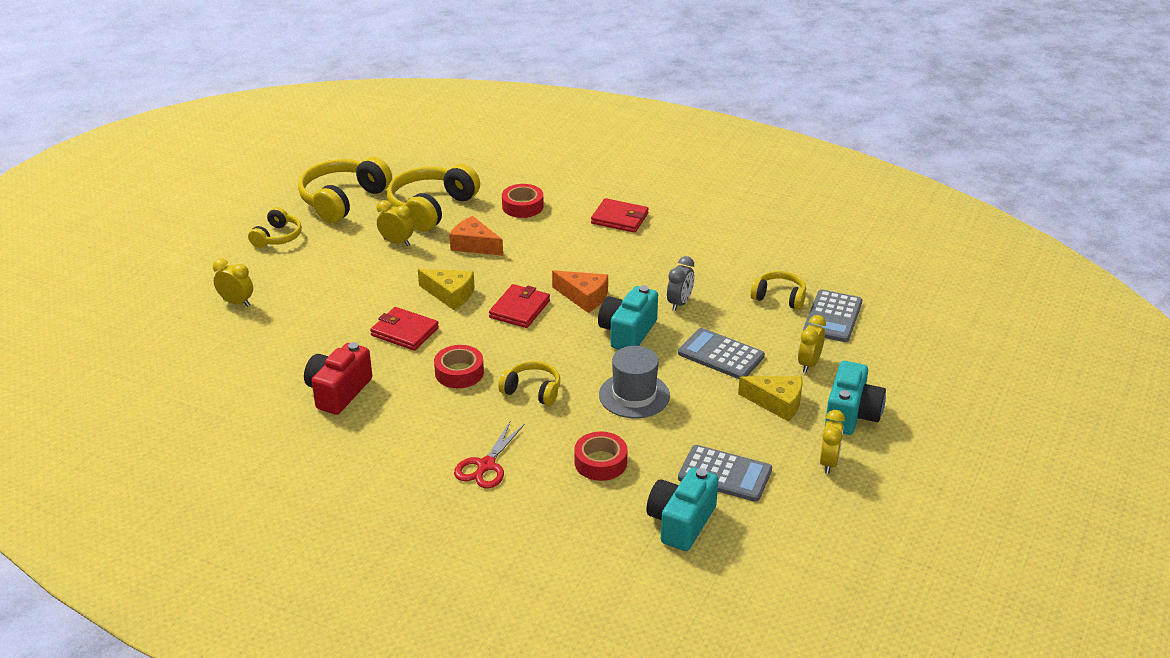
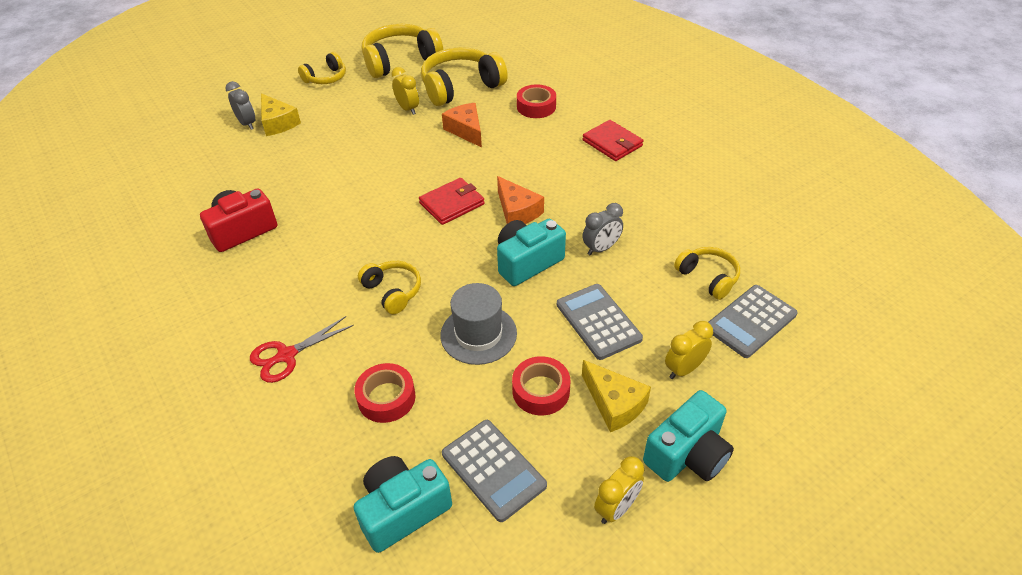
camera: 30 degrees right, 10 degrees up
(236, 302) = (247, 123): yellow clock -> grey clock
(405, 332) = (342, 192): red wallet -> none
(450, 294) = (407, 170): yellow cheese -> yellow cheese (278, 123)
(459, 372) = (349, 248): red tape -> red tape (541, 391)

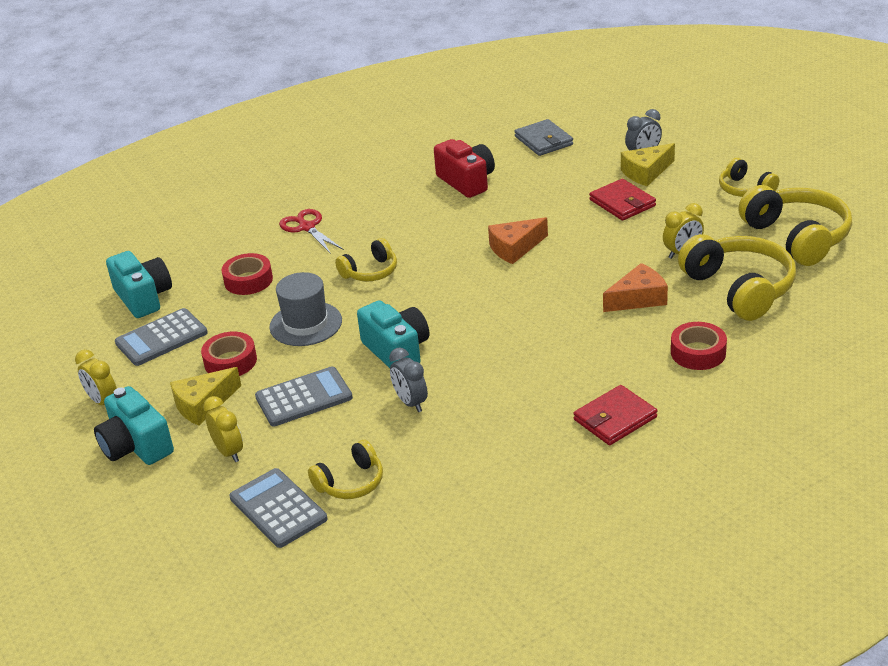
camera: 95 degrees right, 10 degrees down
(187, 181) = (543, 141): none -> grey wallet
(452, 204) = (497, 297): red wallet -> red wallet (622, 203)
(517, 211) = (480, 342): orange cheese -> orange cheese (515, 248)

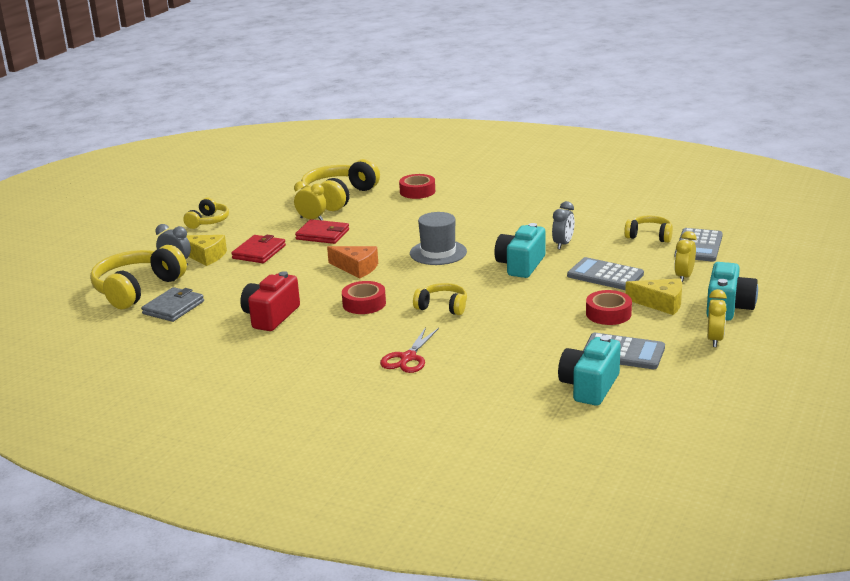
camera: 125 degrees left, 10 degrees down
(248, 280) = (510, 350): red tape -> red tape (364, 303)
(305, 324) = (533, 305): grey hat -> grey hat (438, 252)
(615, 418) = (502, 194): red wallet -> red wallet (322, 234)
(638, 298) = (379, 217): orange cheese -> none
(797, 237) = (262, 196): yellow headphones -> yellow headphones (137, 289)

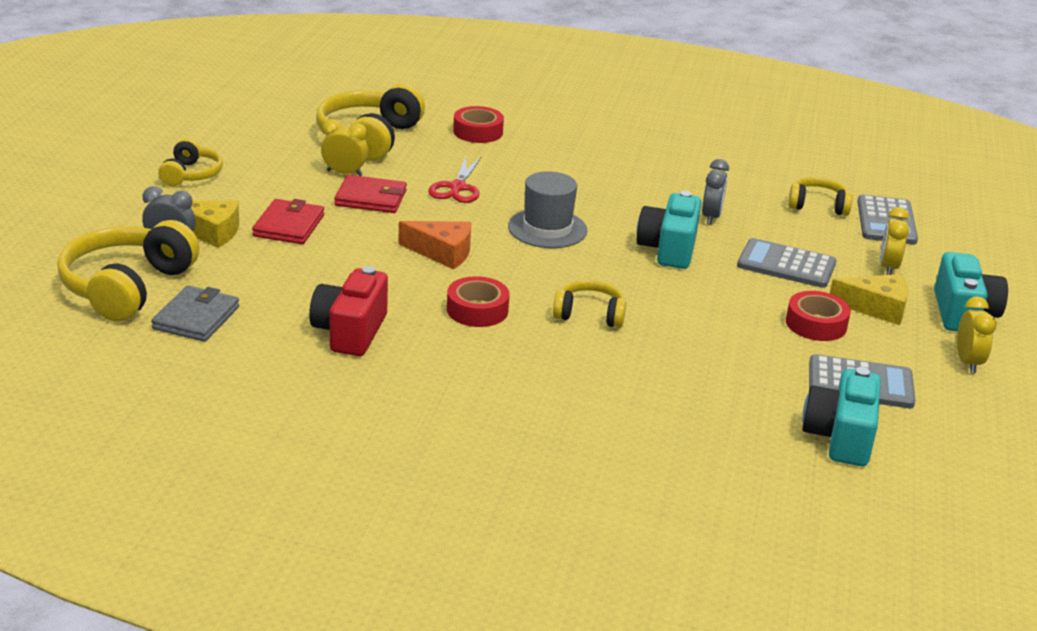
camera: 15 degrees left, 5 degrees up
(408, 358) = (575, 397): red scissors -> red scissors (457, 188)

